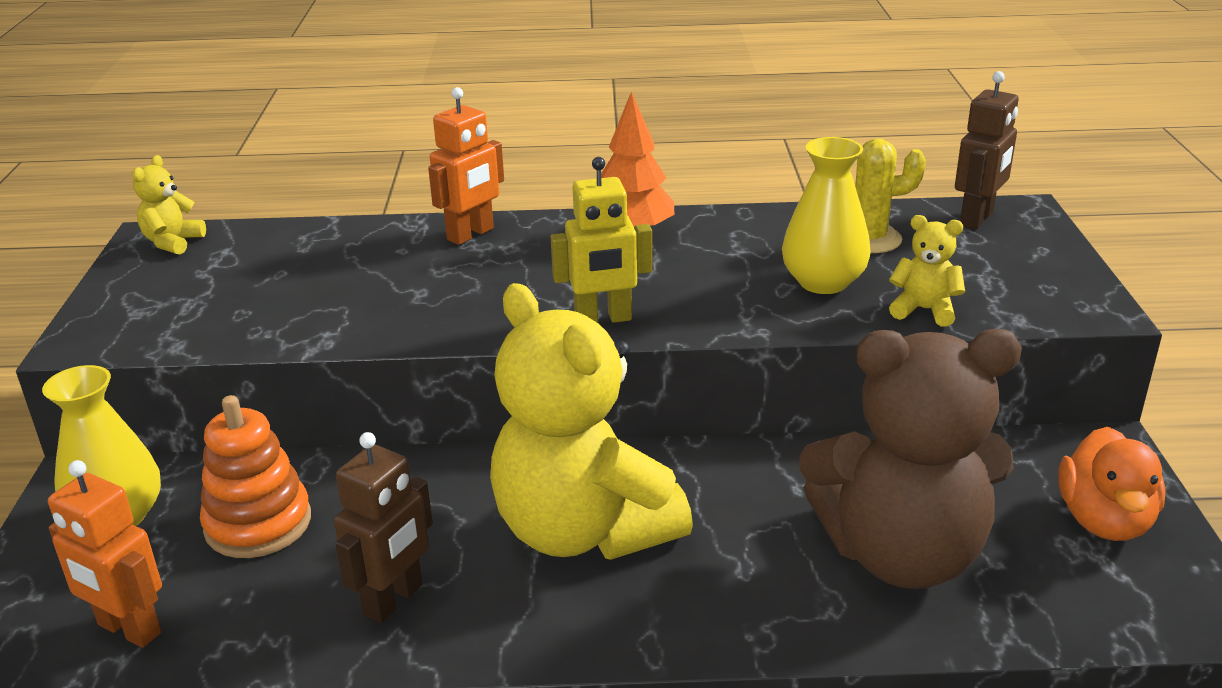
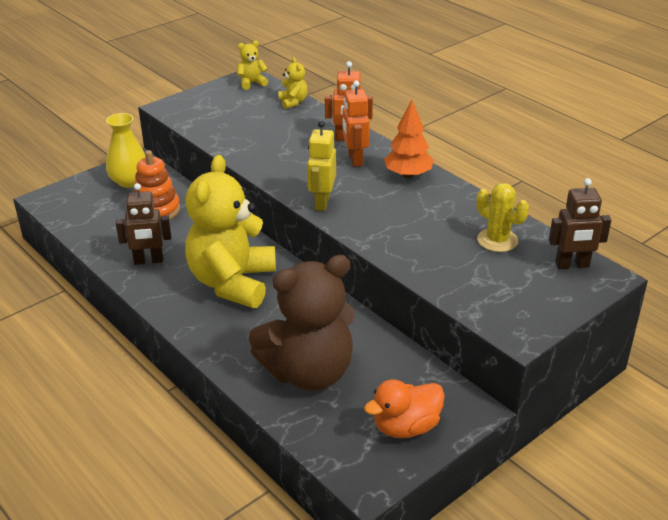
camera: 50 degrees right, 5 degrees up
(128, 629) = (82, 217): orange robot -> orange robot (355, 159)
(603, 319) = (322, 202): yellow robot -> yellow robot turned 60 degrees clockwise
(823, 282) = (433, 244): yellow vase -> none
(901, 554) = (309, 372): brown teddy bear -> brown teddy bear turned 75 degrees counterclockwise
(924, 310) = (445, 283): yellow teddy bear -> yellow teddy bear (293, 102)

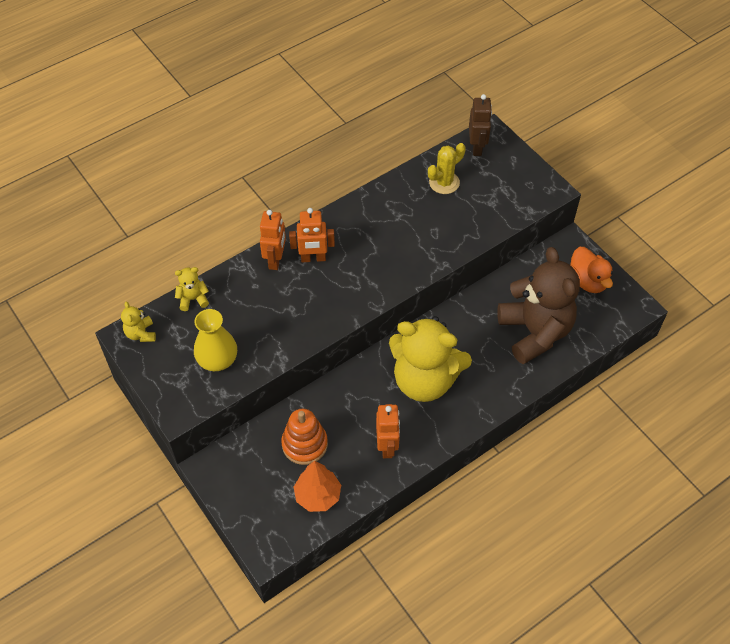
camera: 85 degrees left, 20 degrees up
(129, 181) = (246, 472): yellow vase -> yellow vase (217, 359)
(148, 261) = (387, 446): brown robot -> orange robot
(322, 202) = (381, 287): yellow robot -> none
(408, 175) = (345, 224): orange tree -> orange tree (318, 495)

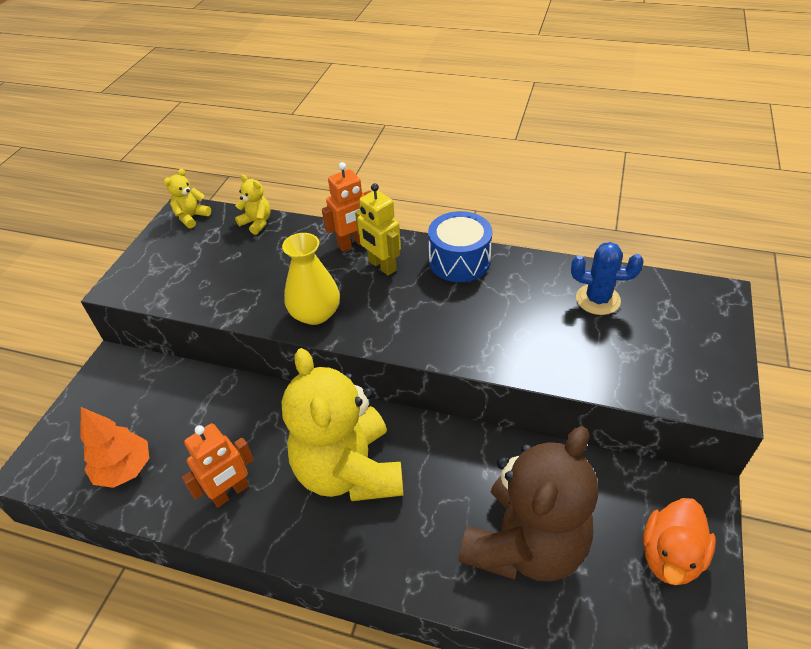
camera: 55 degrees right, 10 degrees down
(217, 359) = (199, 276): yellow vase -> yellow vase (315, 313)
(304, 444) = (185, 417): orange stacking toy -> none
(313, 258) = (382, 266): orange robot -> yellow robot
(349, 219) = (459, 261): none -> blue drum
(444, 182) = (597, 299): yellow cactus -> blue cactus
(477, 147) = (682, 296): brown robot -> none

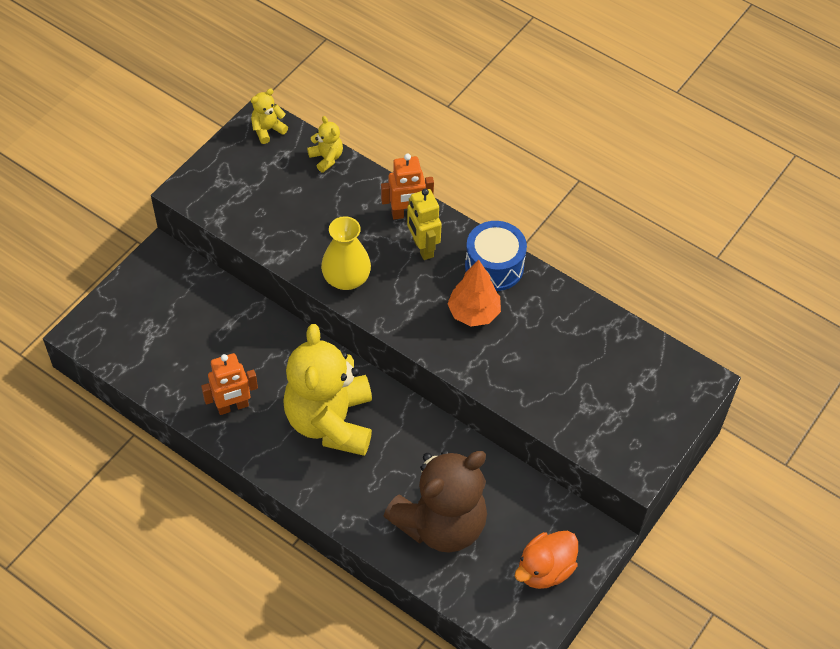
camera: 15 degrees right, 10 degrees up
(125, 469) = (155, 358): orange tree -> orange tree (473, 313)
(597, 299) = (594, 348): blue cactus -> none

